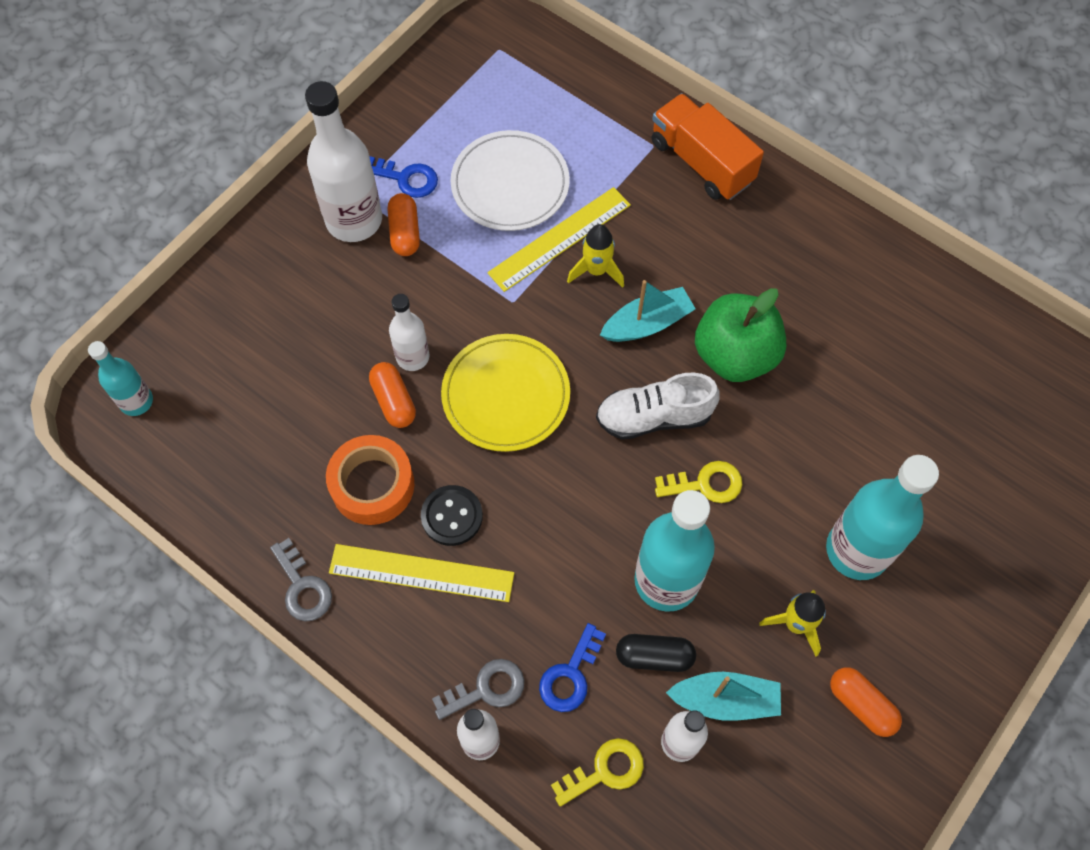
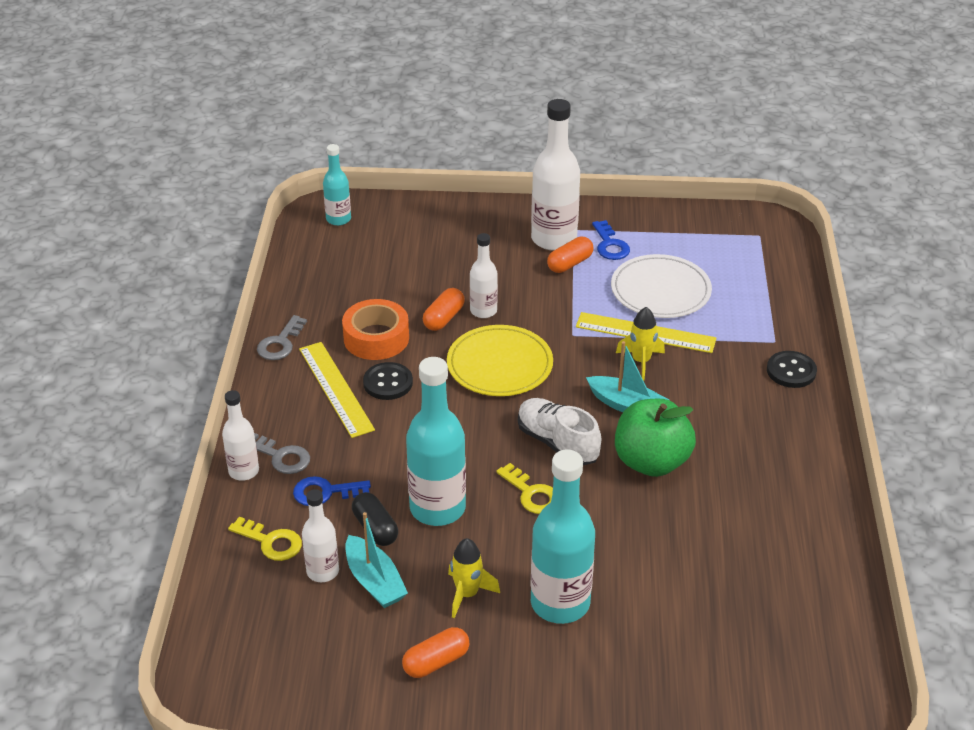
camera: 55 degrees right, 25 degrees down
(701, 162) = (791, 371): orange truck -> black button
(861, 705) = (436, 662): orange capsule -> orange capsule turned 45 degrees clockwise

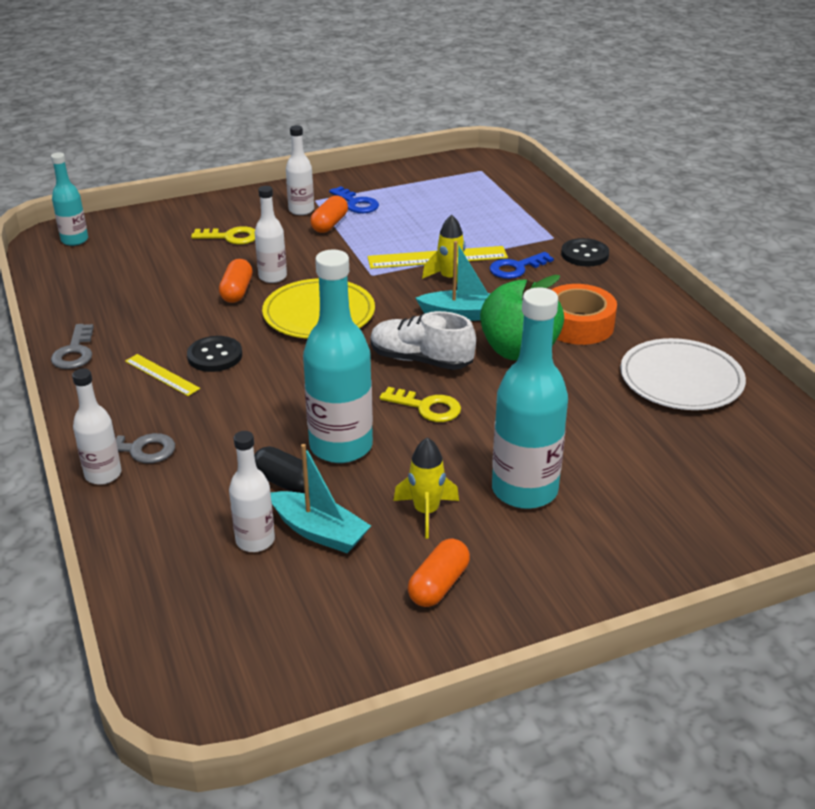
camera: 25 degrees left, 5 degrees down
(271, 542) = (177, 531): yellow key -> yellow key (231, 237)
(325, 492) = (209, 467): blue key -> blue key (516, 268)
(336, 388) = (162, 375): yellow ruler -> yellow ruler, size x0.59
(376, 338) = (177, 323): orange tape -> orange tape (578, 324)
(554, 239) = (301, 210): white bottle -> white bottle, size x0.56
(660, 290) = (427, 225): white plate -> white plate (681, 379)

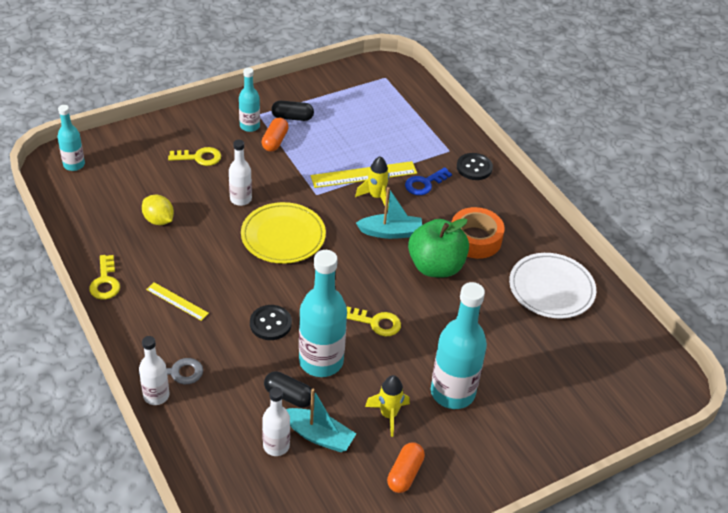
camera: 10 degrees left, 10 degrees up
(75, 352) = (105, 282): grey key -> yellow key
(162, 294) = (159, 220): none -> yellow lemon
(215, 356) = (213, 281): black button -> black button (270, 324)
(237, 291) = (216, 215): orange capsule -> none
(301, 210) = (249, 126): white bottle -> turquoise bottle
(356, 203) = (292, 117): blue key -> black capsule
(421, 360) = (365, 278): white shoe -> none

